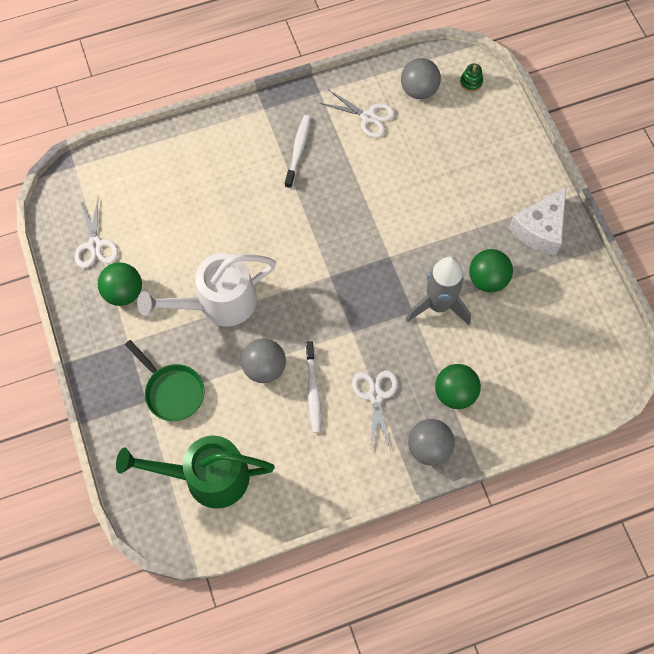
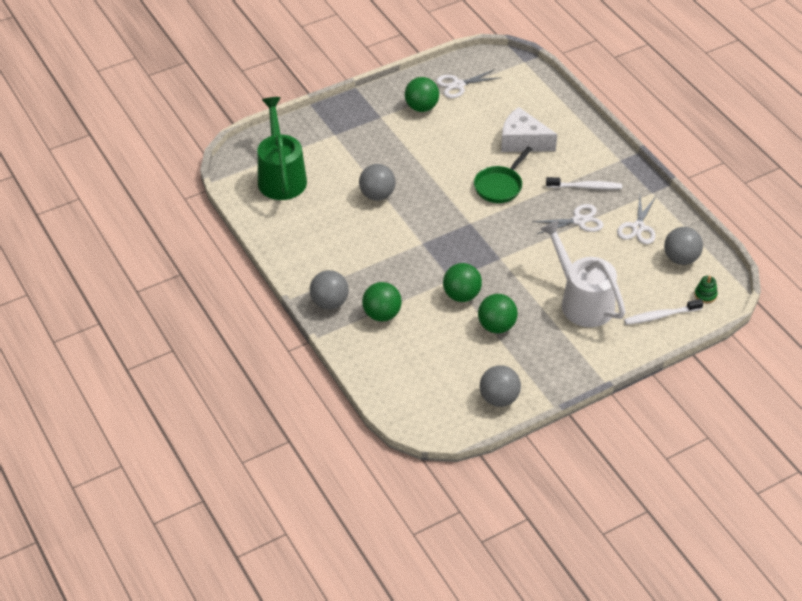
camera: 80 degrees right, 20 degrees down
(172, 391) = (345, 147): green pan -> green pan (500, 186)
(217, 303) = (426, 160): white watering can -> white watering can (581, 300)
(313, 390) = (364, 226): white toothbrush -> white toothbrush (660, 316)
(376, 395) = (368, 264): white scissors -> white scissors (579, 221)
(438, 305) = (461, 295): grey rocket -> green ball
(540, 229) = (560, 359): white cheese -> white cheese (522, 141)
(585, 297) = (499, 398): none -> grey ball

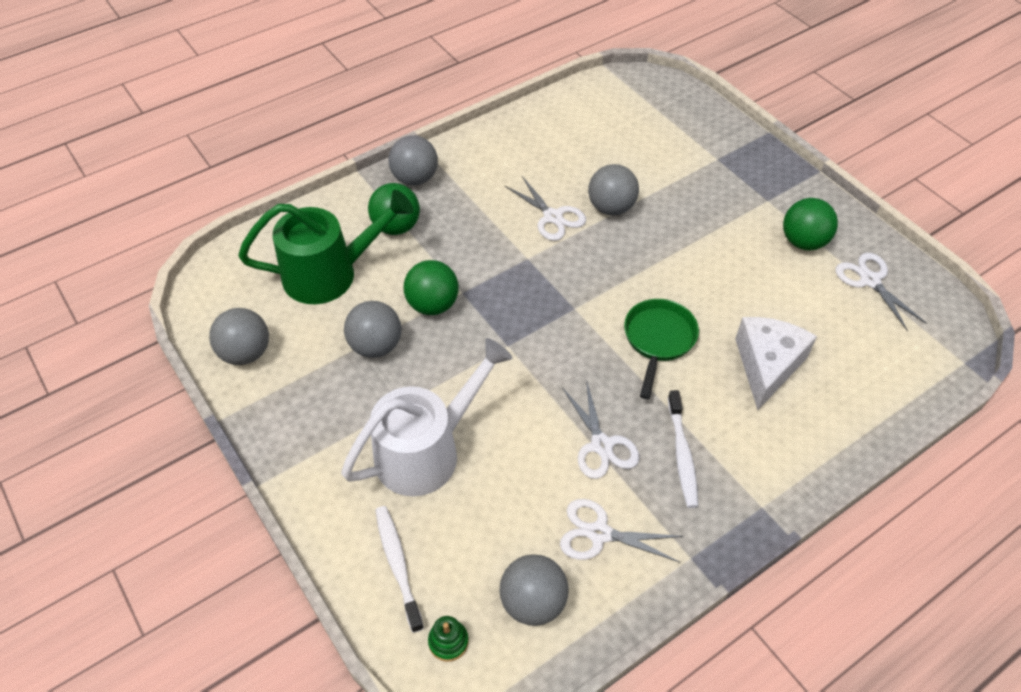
camera: 85 degrees right, 5 degrees up
(281, 176) = (626, 118): green watering can -> green watering can (331, 273)
(383, 226) = (552, 217): none -> white scissors
(496, 326) = (376, 346): green ball -> grey ball
(500, 186) = (658, 340): green pan -> green pan turned 75 degrees clockwise

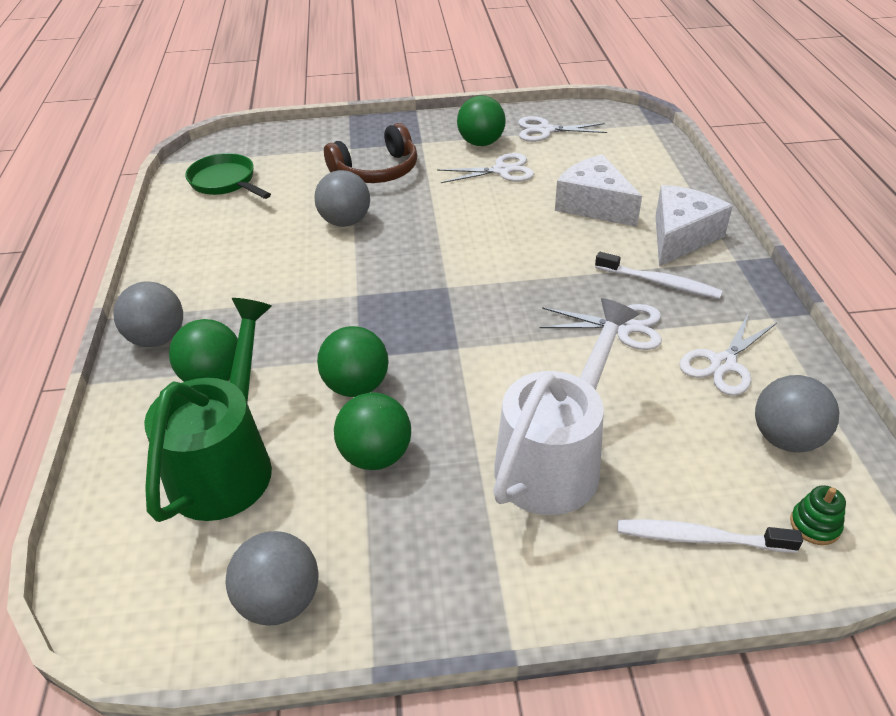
camera: 60 degrees left, 10 degrees down
(376, 346) = (376, 455): grey ball -> green ball
(428, 450) = (555, 458): white watering can -> white watering can turned 45 degrees clockwise
(552, 217) = (320, 260): white scissors -> white scissors (502, 171)
(658, 340) = (525, 250): green pan -> green pan (225, 182)
(697, 192) = (376, 171): none -> brown headphones
(767, 451) = (681, 237): none -> white cheese

